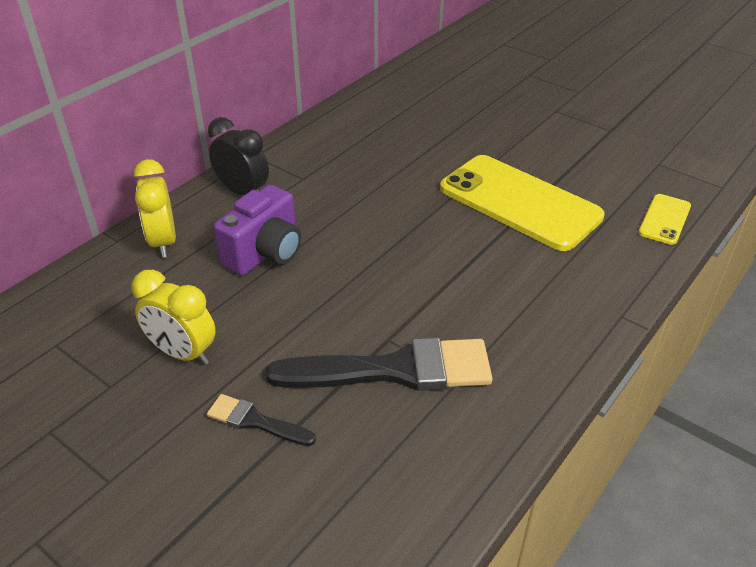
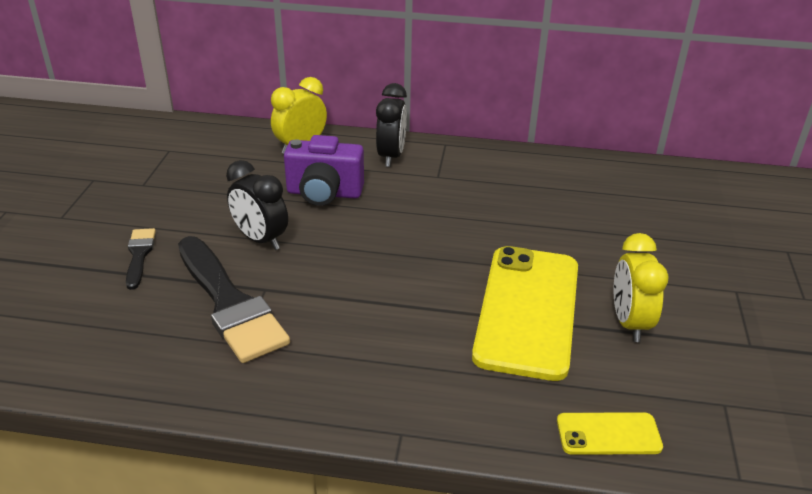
camera: 60 degrees right, 5 degrees down
(183, 353) = (189, 200): yellow clock -> yellow clock (629, 323)
(306, 319) = (260, 239): none -> black clock

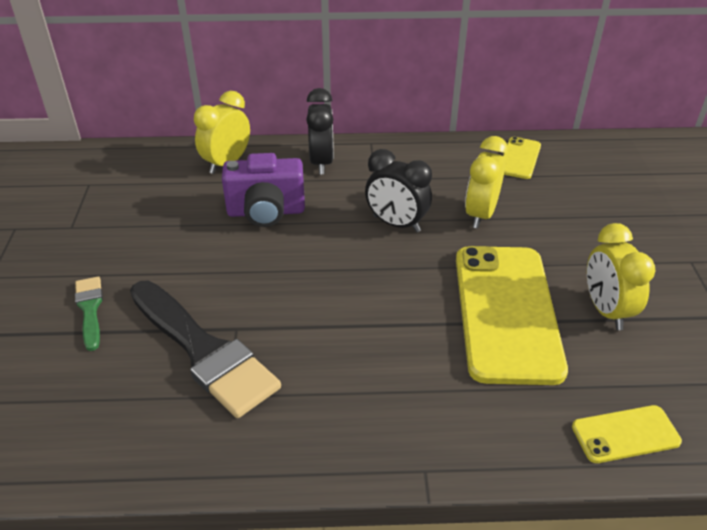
camera: 10 degrees left, 5 degrees up
(139, 255) = (90, 309): black brush -> green brush
(260, 239) = (215, 273): black clock -> black clock (396, 224)
(532, 221) = (480, 214): none -> yellow clock
(590, 175) = (519, 158): none -> yellow phone

